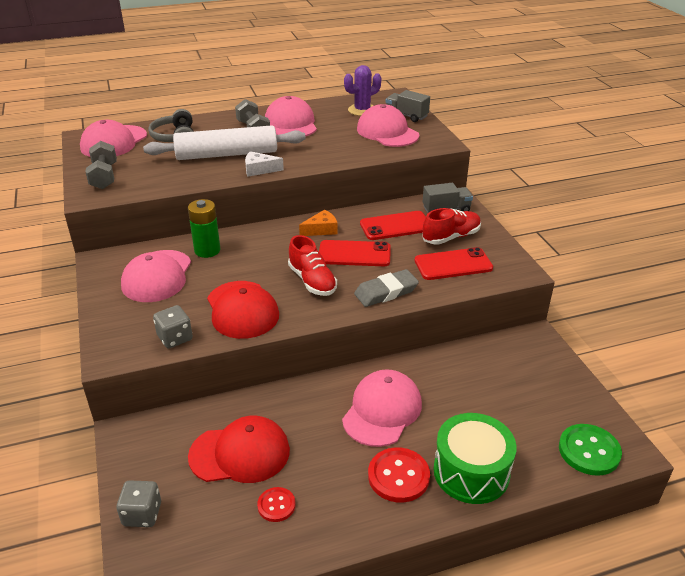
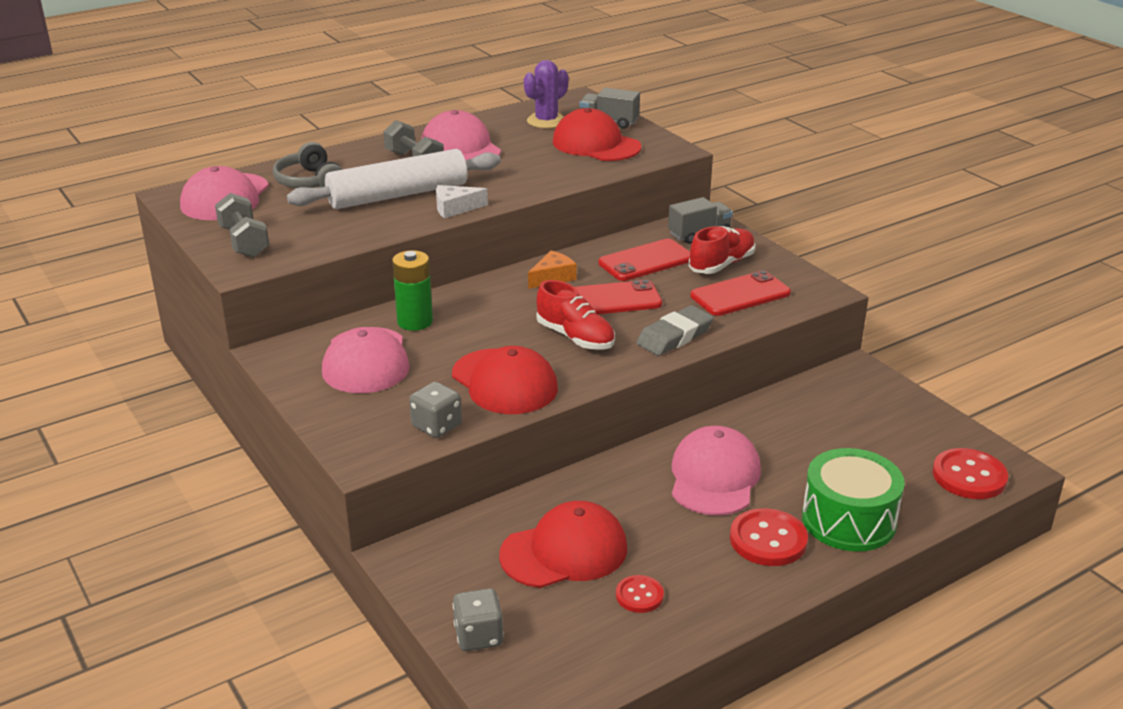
camera: 15 degrees left, 5 degrees down
(387, 132) = (596, 144): pink cap -> red cap
(589, 451) = (969, 476): green button -> red button

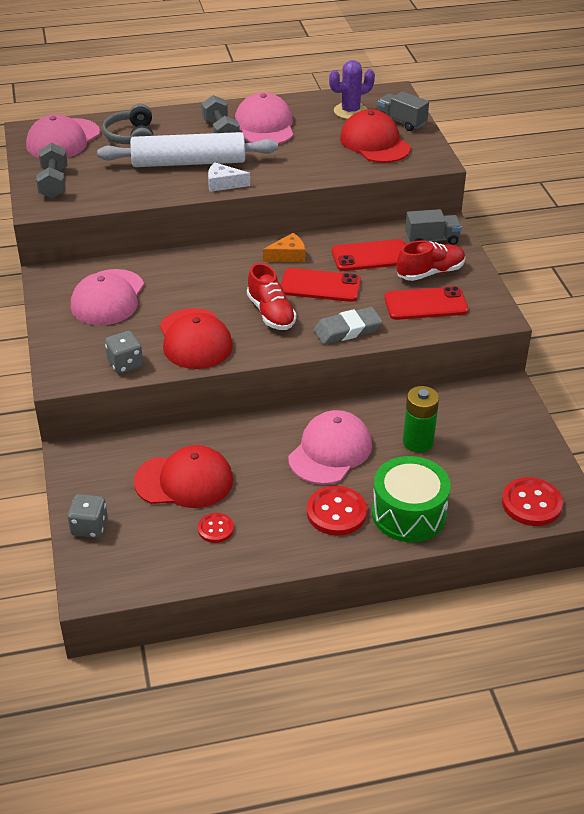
camera: 20 degrees right, 10 degrees up
(415, 322) = (162, 272): green battery -> green battery (418, 442)

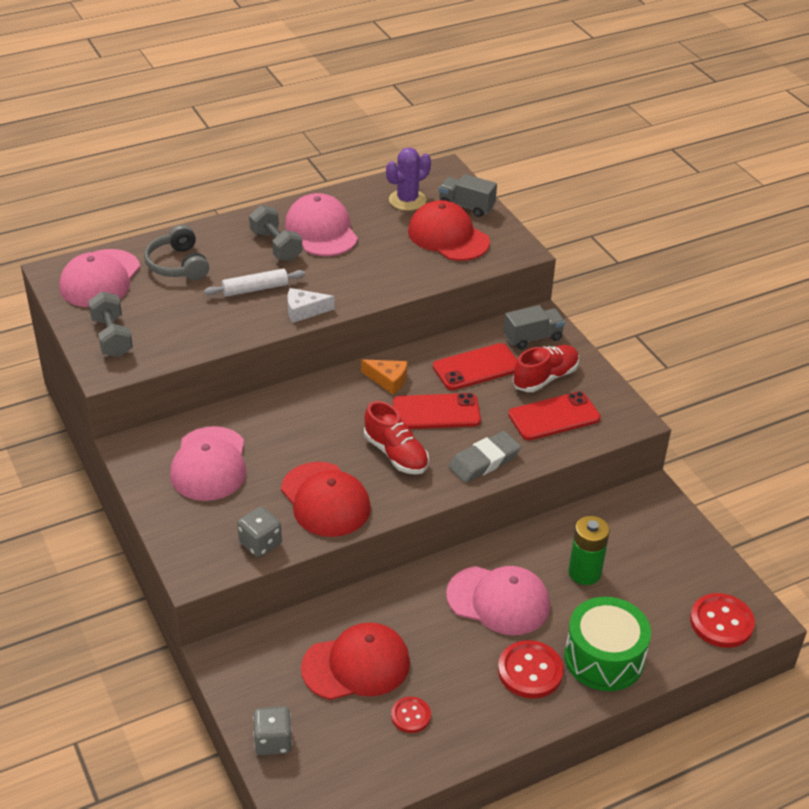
camera: 15 degrees left, 0 degrees up
(189, 162) = (255, 289): white rolling pin -> white rolling pin, size x0.51
(288, 255) = (388, 380): orange cheese -> orange cheese turned 60 degrees clockwise
(330, 451) = (498, 600): pink cap -> pink cap turned 90 degrees clockwise

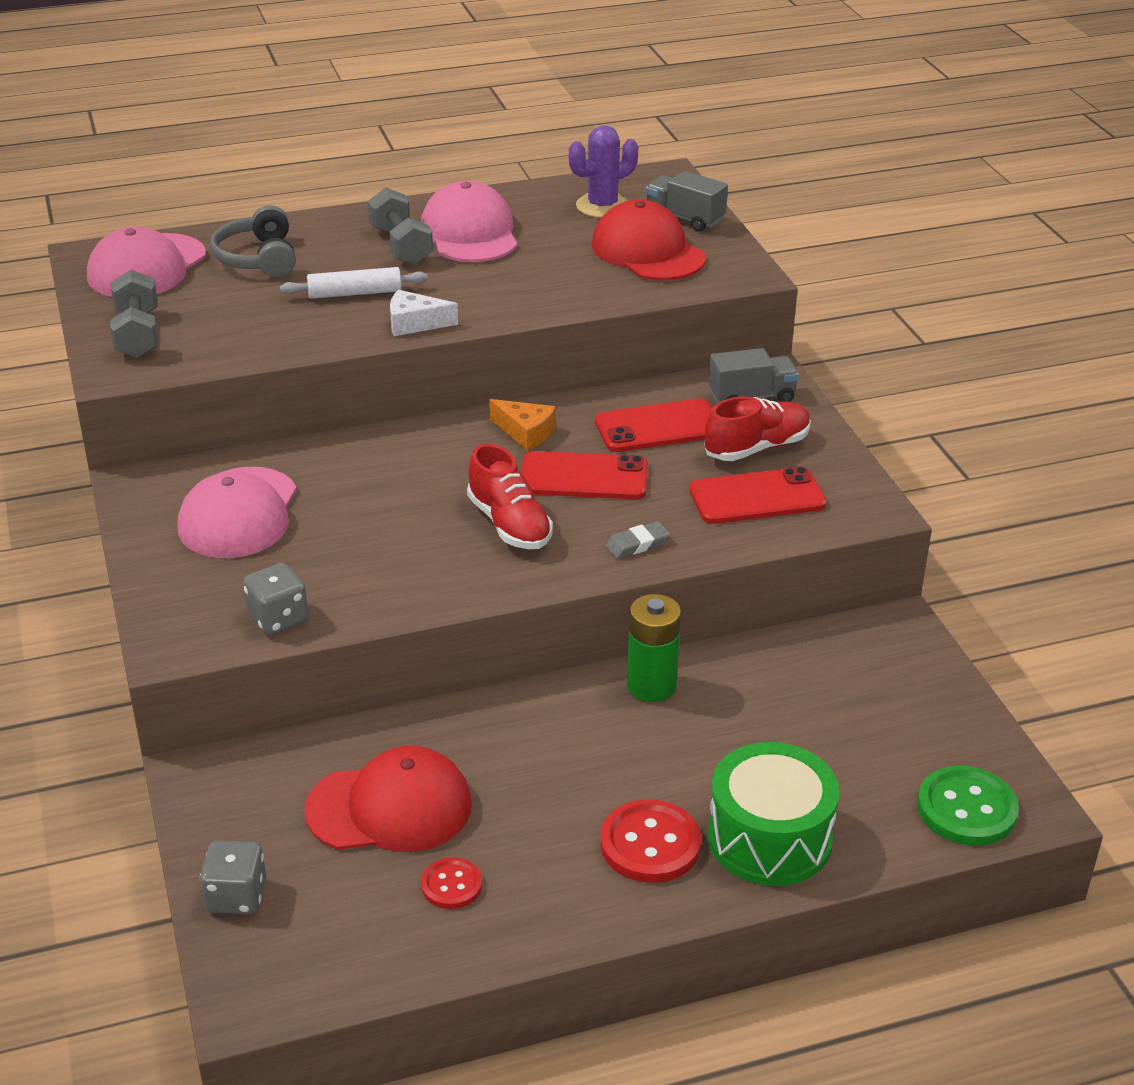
camera: 10 degrees right, 5 degrees down
(325, 500) = (389, 572): red cap -> none
(484, 461) = (637, 544): grey eraser -> grey eraser, size x0.58
(498, 600) = (626, 743): pink cap -> none
(584, 572) = (767, 719): green battery -> green battery (651, 686)
(721, 622) = (966, 809): red button -> green button

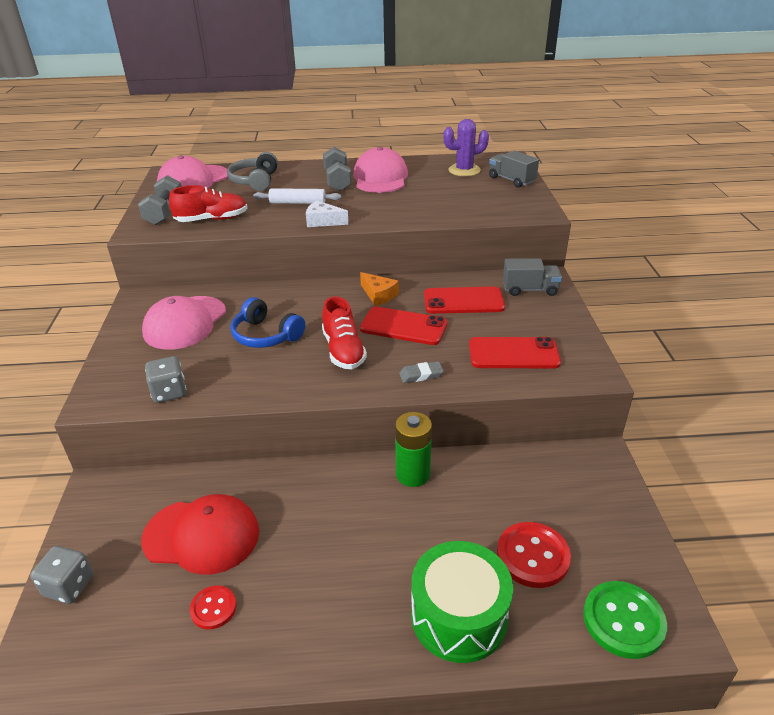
camera: 15 degrees right, 0 degrees up
(379, 516) = (266, 335): none -> blue headphones
(648, 251) = (482, 195): red cap -> none
(650, 844) = (367, 602): red button -> red button (533, 556)
(756, 448) = (523, 321): red shoe -> red shoe (212, 219)

